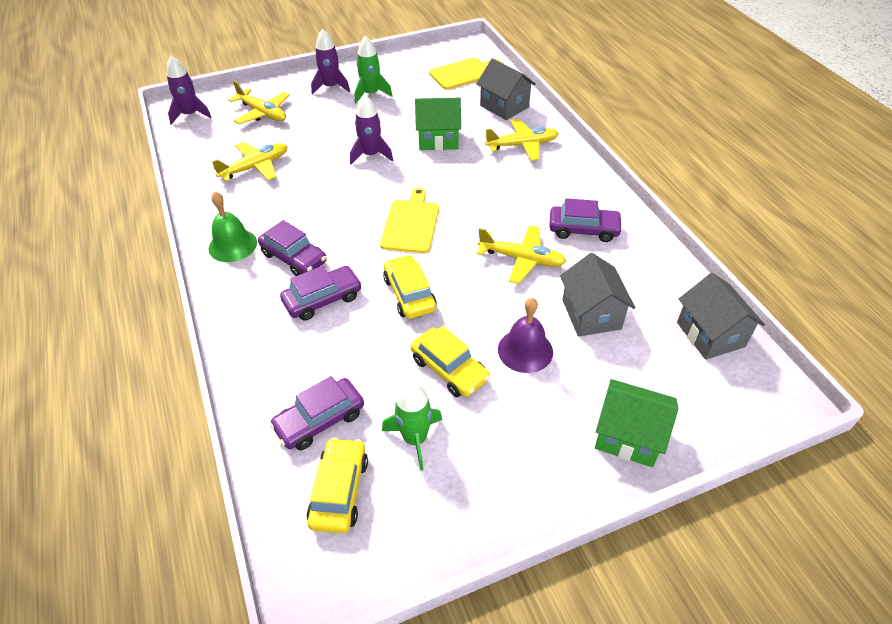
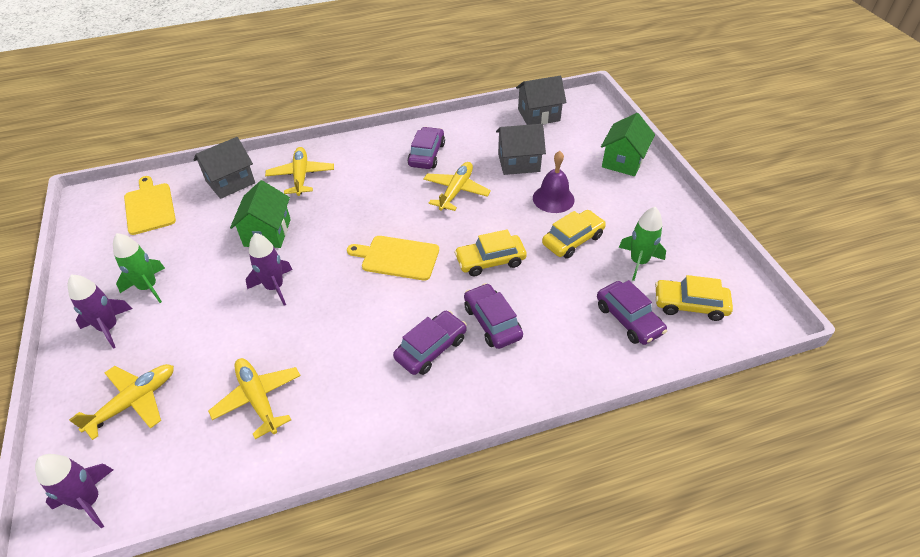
camera: 85 degrees left, 0 degrees up
(232, 245) = (401, 408): green bell -> none

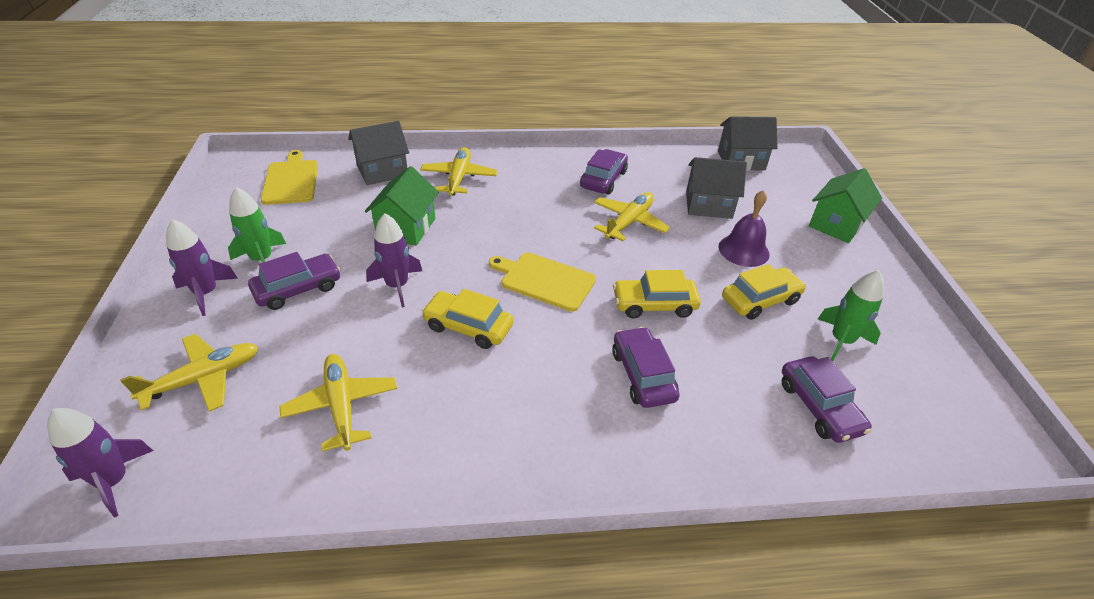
camera: 10 degrees right, 5 degrees down
(431, 348) = (561, 390): purple car -> purple car (298, 289)
(690, 305) = (904, 406): yellow car -> yellow car (468, 327)

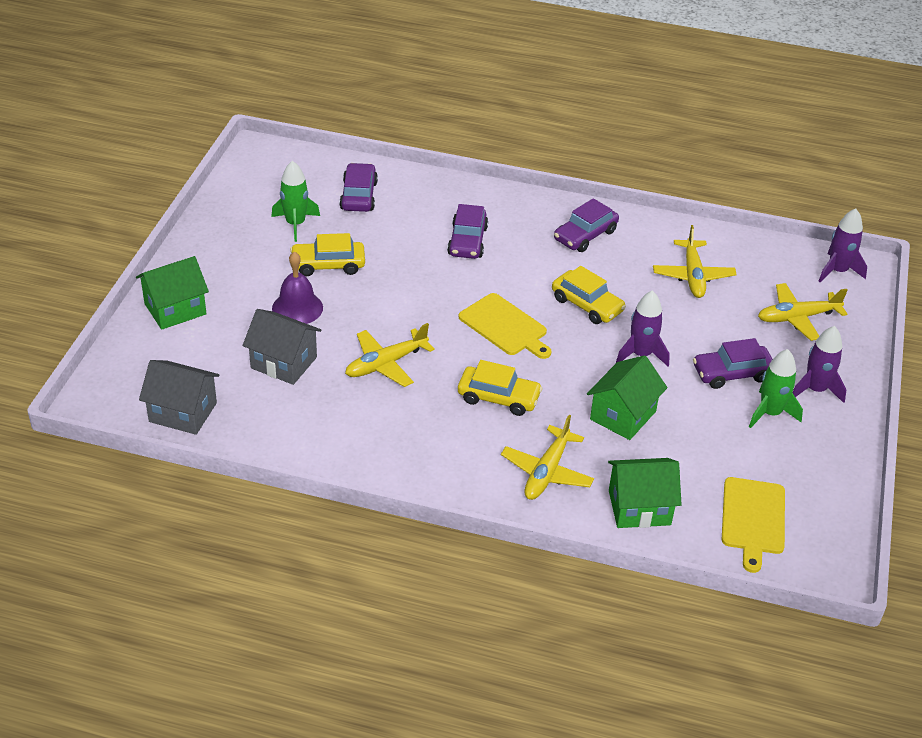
camera: 160 degrees left, 0 degrees up
(382, 171) = (639, 507): grey house -> green house
(603, 179) = (375, 426): purple car -> purple car (585, 235)
(654, 305) = (421, 283): yellow car -> yellow car (498, 397)

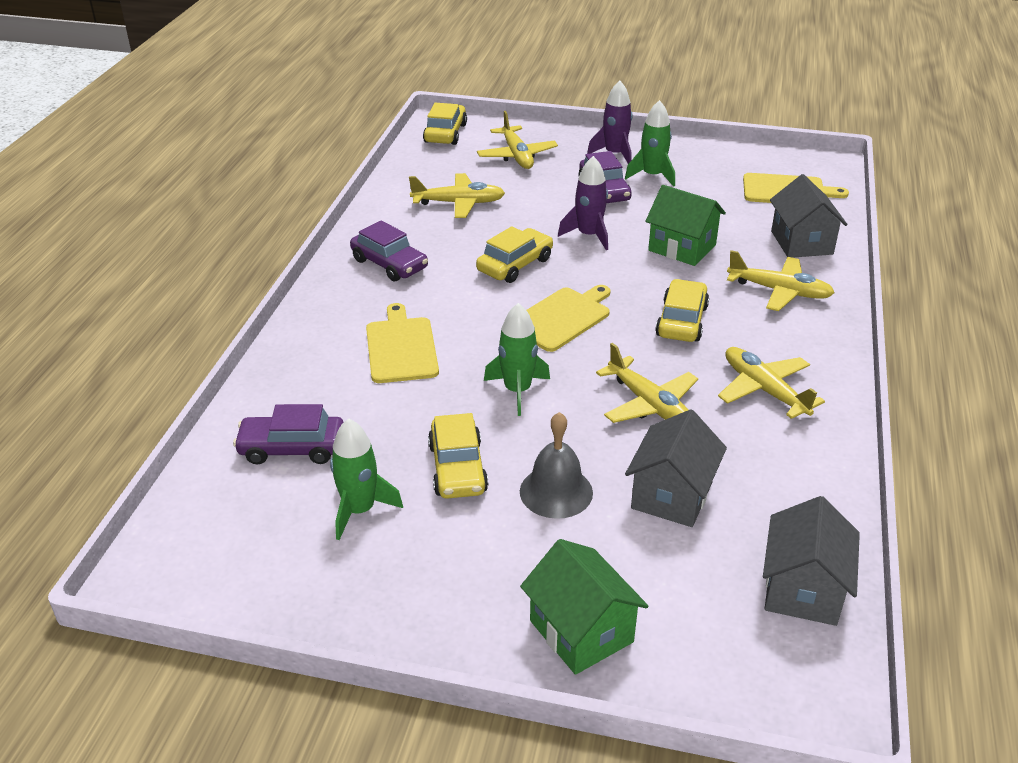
camera: 90 degrees left, 5 degrees down
(297, 308) = (556, 491): purple bell -> grey bell
(397, 433) = (764, 390): none -> yellow plane
(409, 296) = (517, 391): none -> green rocket
(467, 241) = (401, 347): purple car -> yellow cutting board
(639, 507) = (801, 242): green house -> grey house
(837, 271) = (445, 133): purple rocket -> yellow car

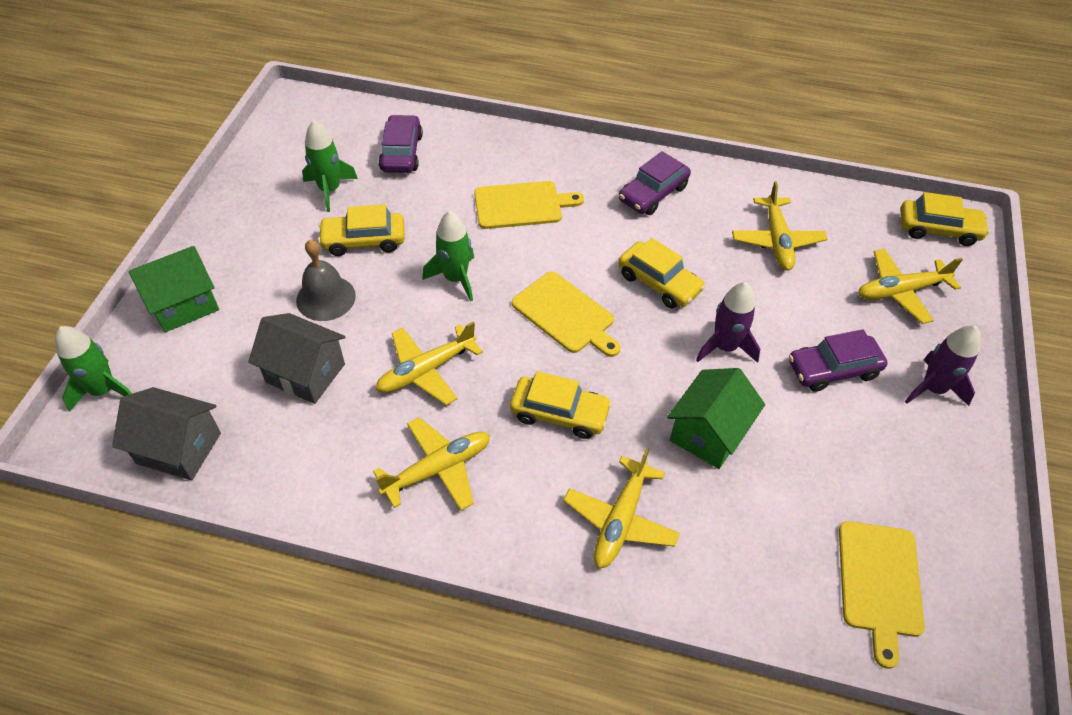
camera: 90 degrees right, 15 degrees up
(652, 176) = (883, 423): green rocket -> green rocket (103, 390)
(801, 242) = (737, 570): grey house -> none

